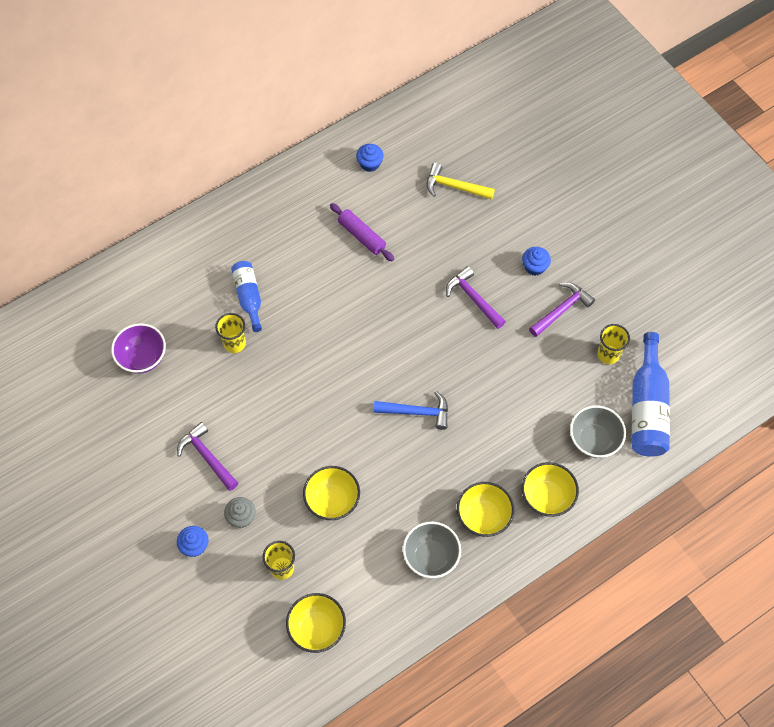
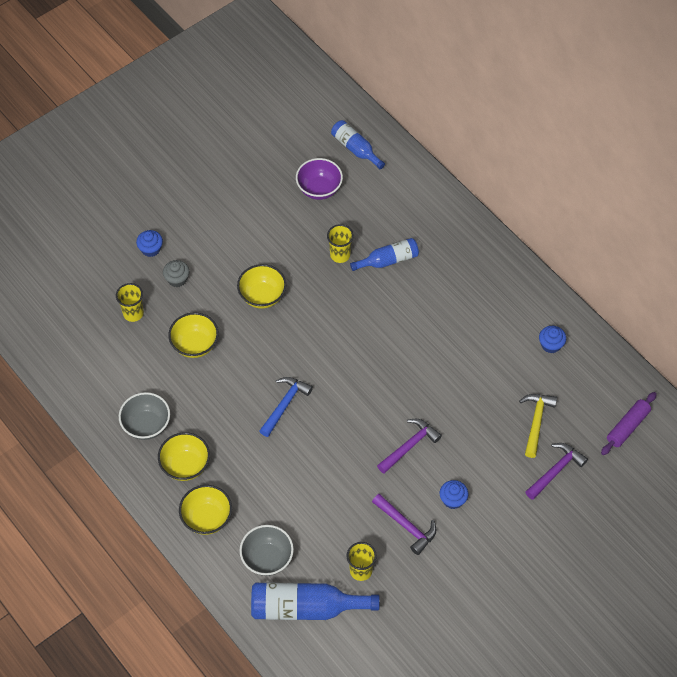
camera: 85 degrees right, 5 degrees down
(93, 316) = (355, 148): none -> blue bottle
(207, 457) = (230, 248): purple hammer -> purple hammer (555, 471)
(317, 628) = (82, 344): yellow bowl -> yellow bowl (262, 296)
(361, 236) = (466, 345): purple rolling pin -> purple rolling pin (627, 427)
(416, 412) = (284, 405): blue hammer -> blue hammer turned 150 degrees counterclockwise

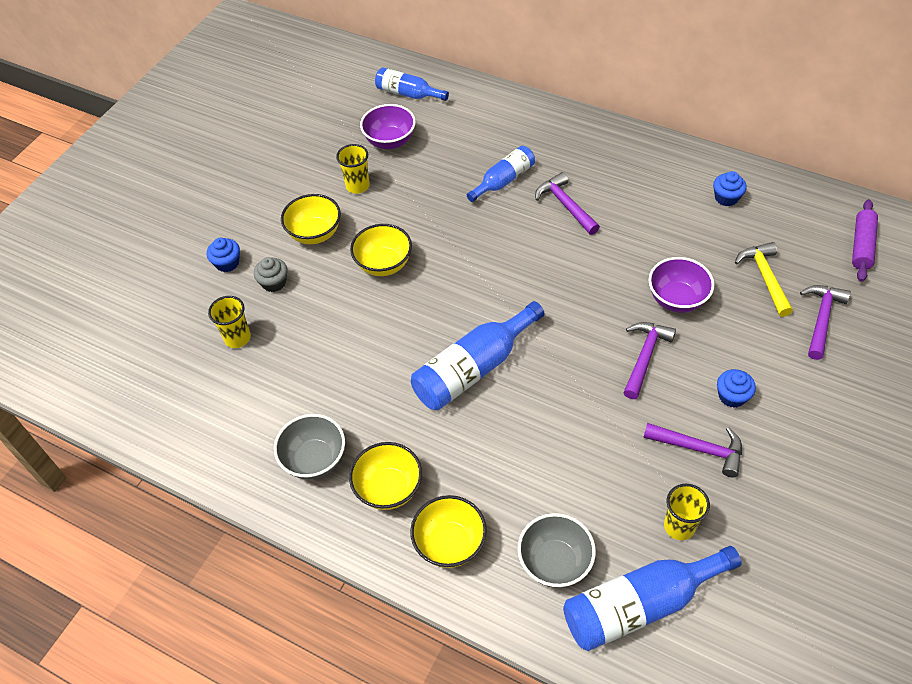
camera: 20 degrees left, 5 degrees down
(195, 345) = (330, 344): yellow bowl -> yellow bowl (315, 234)
(284, 405) = (473, 369): blue hammer -> blue bottle
(340, 255) = (448, 194): yellow cup -> yellow cup (357, 186)
(423, 301) = (565, 205): none -> purple hammer
(460, 412) = (676, 299): none -> purple bowl

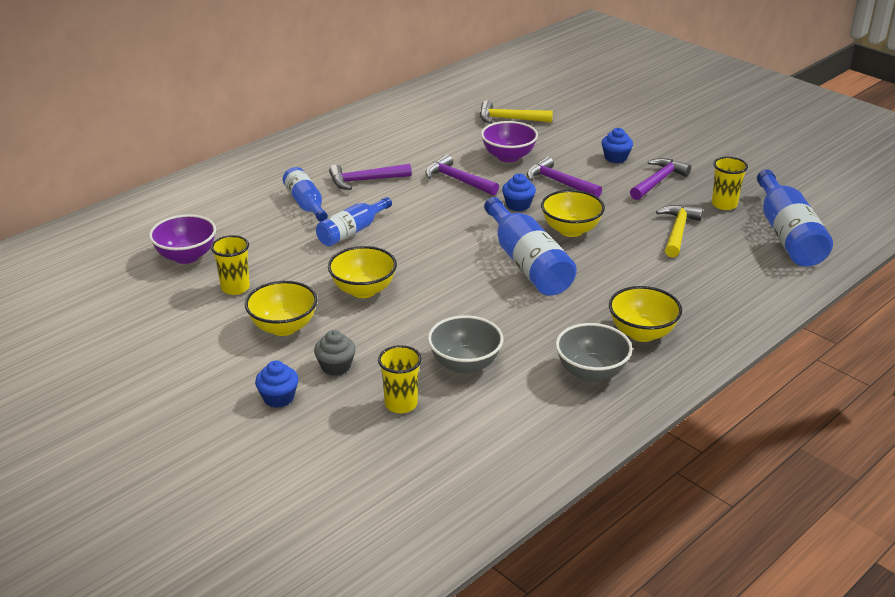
camera: 75 degrees left, 20 degrees down
(408, 93) = (122, 233): blue bottle -> blue bottle (352, 231)
(450, 543) = (710, 310): yellow bowl -> yellow bowl (571, 230)
(555, 562) = (741, 263): grey bowl -> grey bowl (465, 364)
(594, 488) = (677, 231): none -> yellow hammer
(726, 198) = (416, 113): blue cupcake -> blue cupcake (518, 205)
(821, 319) = (562, 110): purple hammer -> purple hammer (458, 180)
(861, 245) = (503, 80): purple rolling pin -> none

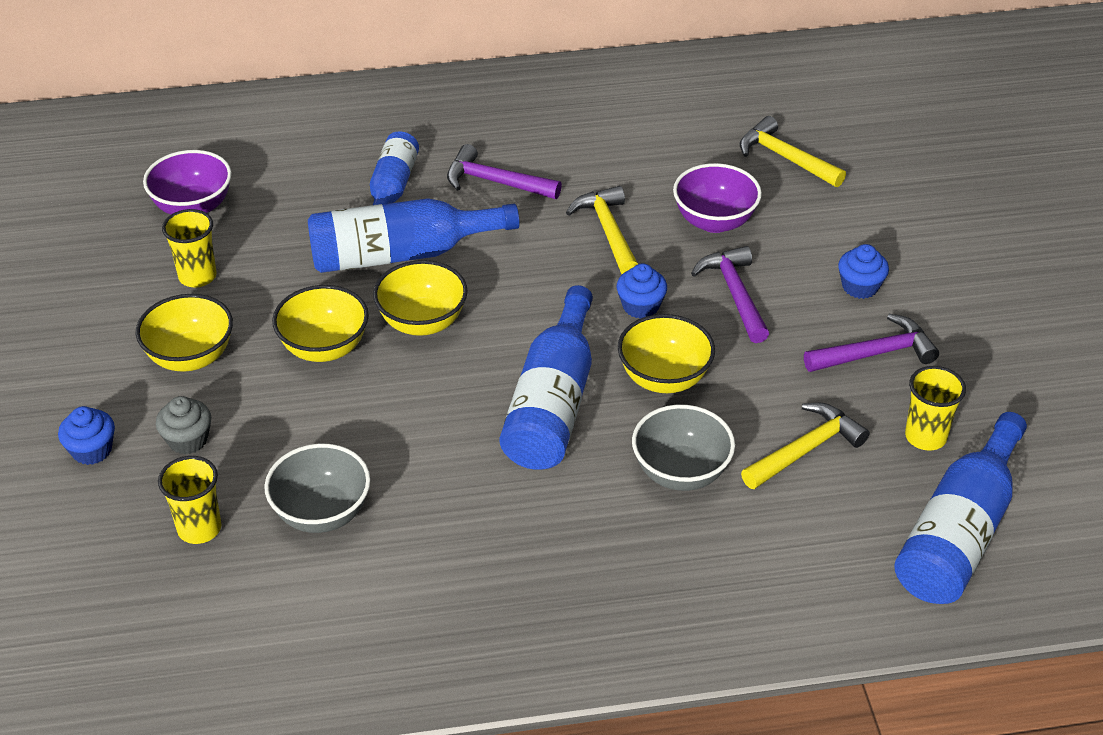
camera: 35 degrees right, 10 degrees up
(352, 231) = (400, 254): blue bottle -> blue bottle, size x1.62
(458, 180) = (608, 231): purple hammer -> yellow hammer
(591, 372) = (449, 605): grey bowl -> grey bowl (681, 472)
(642, 333) = (574, 582): yellow bowl -> yellow bowl (422, 322)

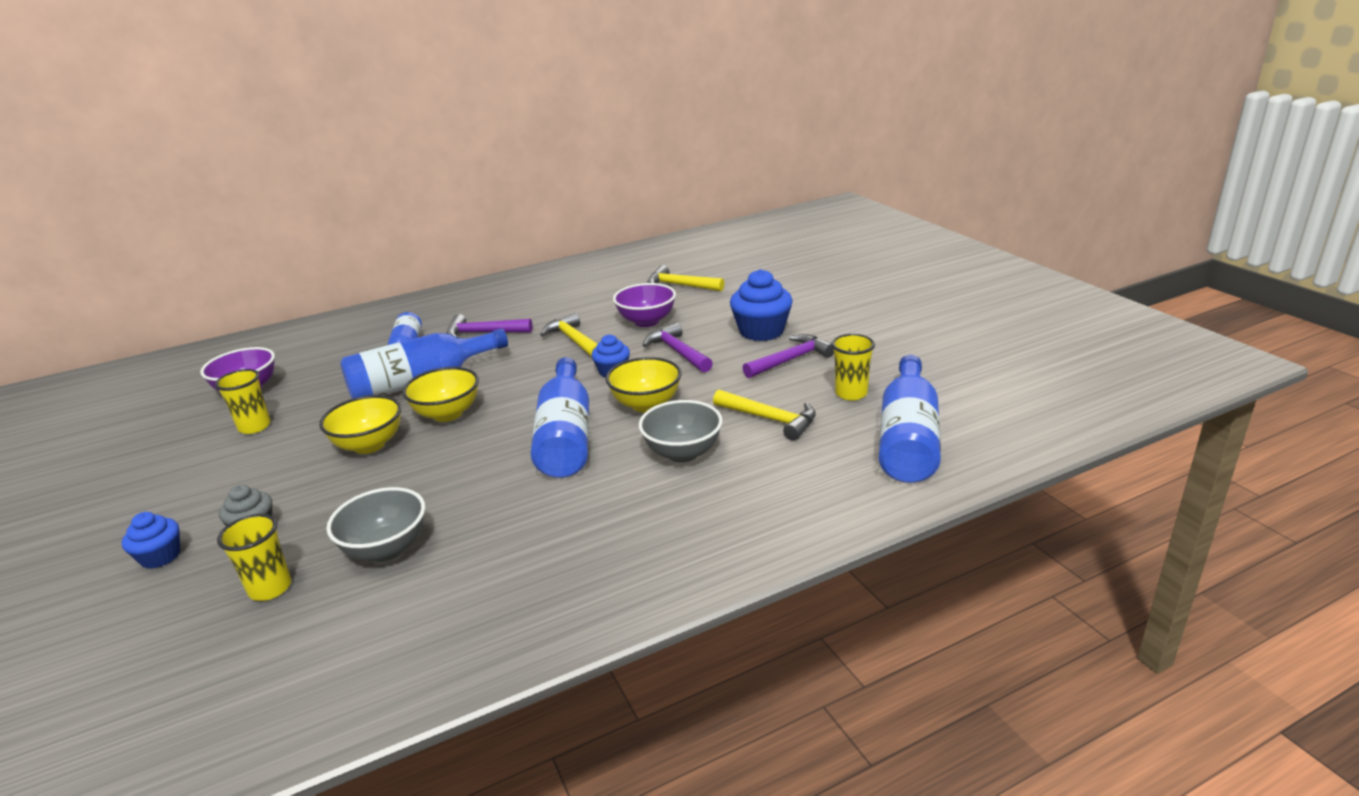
camera: 15 degrees left, 15 degrees down
(190, 357) = (252, 475): yellow bowl -> none
(805, 450) = (770, 419): yellow hammer -> yellow hammer turned 90 degrees clockwise
(860, 287) = (761, 331): blue cupcake -> blue cupcake, size x1.72

